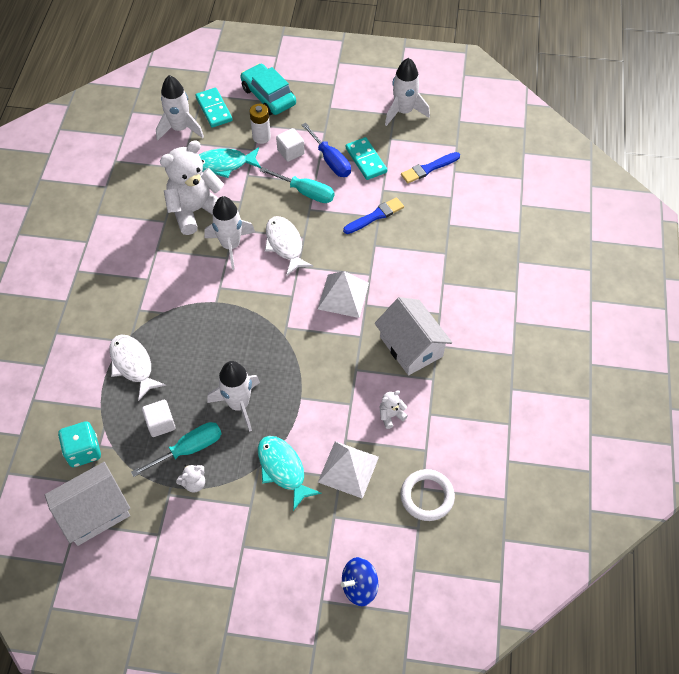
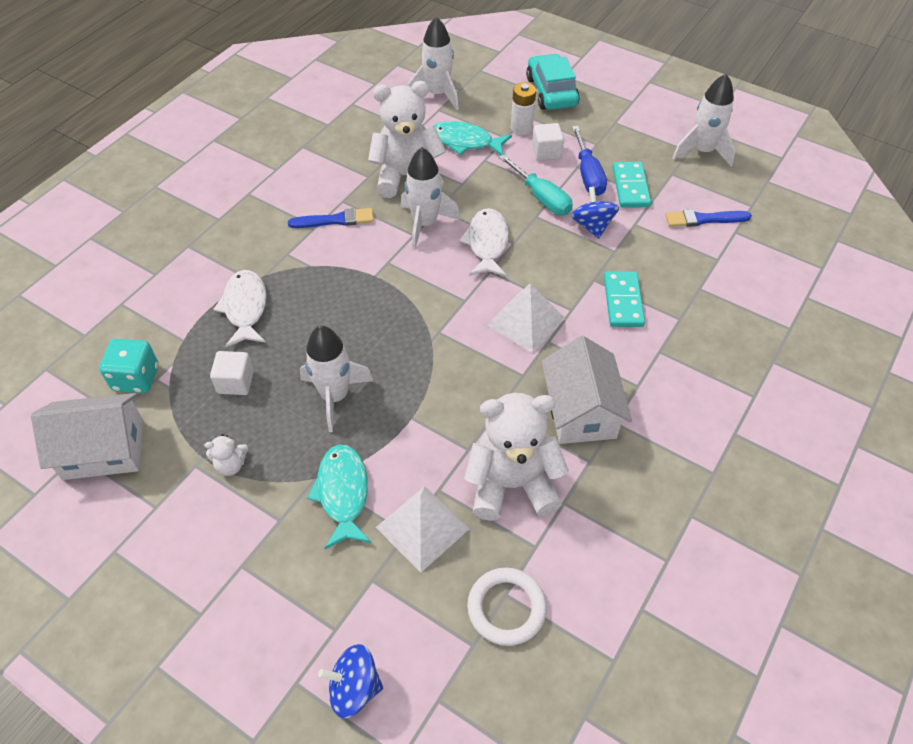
camera: 25 degrees right, 5 degrees down
(189, 449) = (249, 423): turquoise screwdriver -> none
(214, 109) = (484, 87): turquoise domino -> turquoise domino (623, 301)
(353, 202) = (592, 226): none -> blue spinning top
(375, 216) = (611, 249): blue brush -> blue brush (335, 220)
(391, 415) = (512, 484): white teddy bear -> white teddy bear, size x2.39

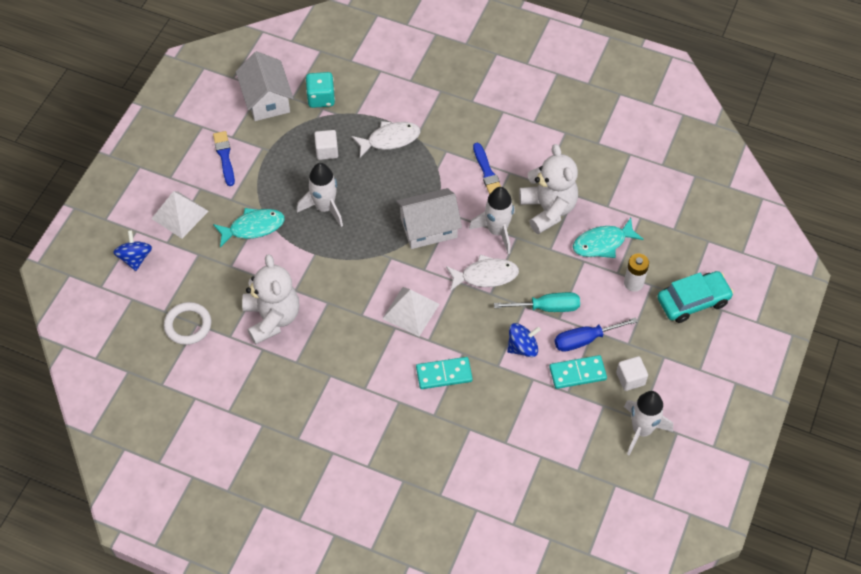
camera: 80 degrees right, 5 degrees up
(231, 465) = (265, 165): white teddy bear -> none
(422, 528) = (235, 274): white pyramid -> white pyramid (180, 215)
(437, 94) = (661, 213): white rocket -> none
(465, 142) = (602, 243): turquoise fish -> turquoise fish turned 120 degrees counterclockwise
(541, 197) = (547, 307): turquoise screwdriver -> turquoise screwdriver turned 135 degrees counterclockwise
(546, 152) = (606, 305): white cube -> white cube (630, 379)
(581, 411) = (336, 353): white house -> white house (428, 228)
(704, 219) = (551, 432): blue brush -> blue brush (224, 157)

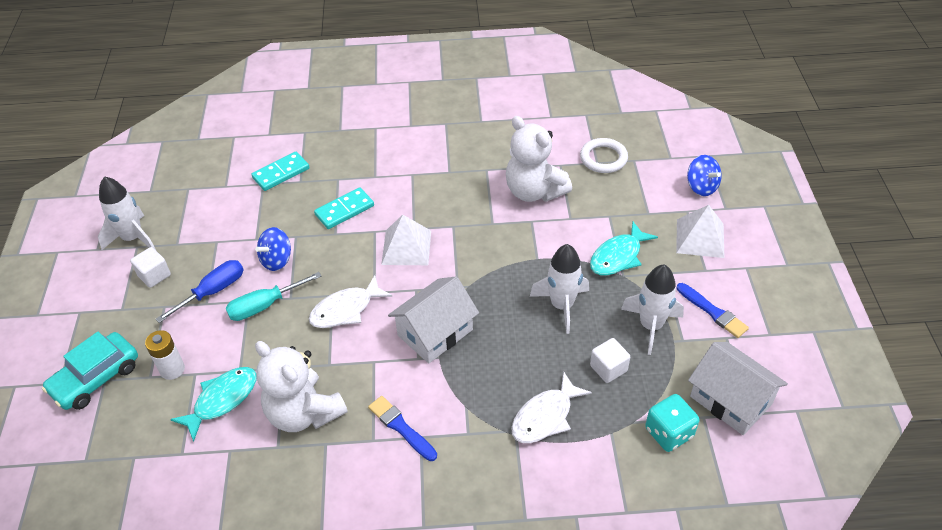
camera: 155 degrees right, 10 degrees down
(497, 231) = (355, 361): white rocket -> white rocket (650, 326)
(577, 373) = (211, 260): turquoise domino -> turquoise domino (281, 173)

